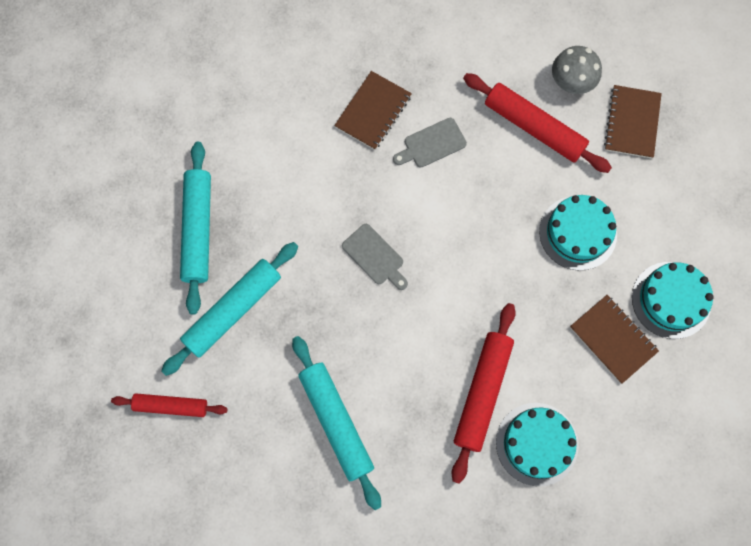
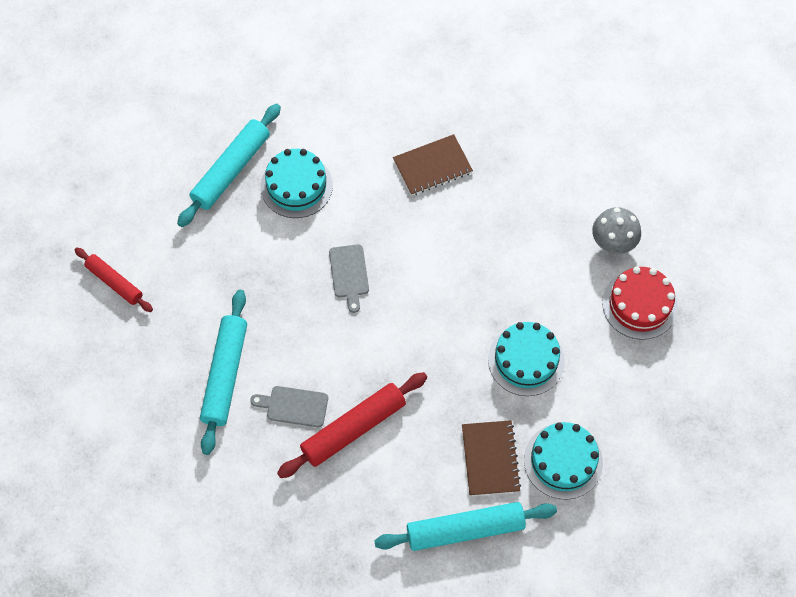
camera: 35 degrees right, 10 degrees down
(233, 310) = (212, 244): turquoise rolling pin -> turquoise rolling pin (465, 529)
(432, 144) = (460, 219): grey cutting board -> grey cutting board (294, 406)
(534, 127) = (554, 258): red rolling pin -> none
(537, 444) = (366, 495): turquoise cake -> turquoise cake (296, 186)
(632, 123) = (639, 304): brown notebook -> red cake

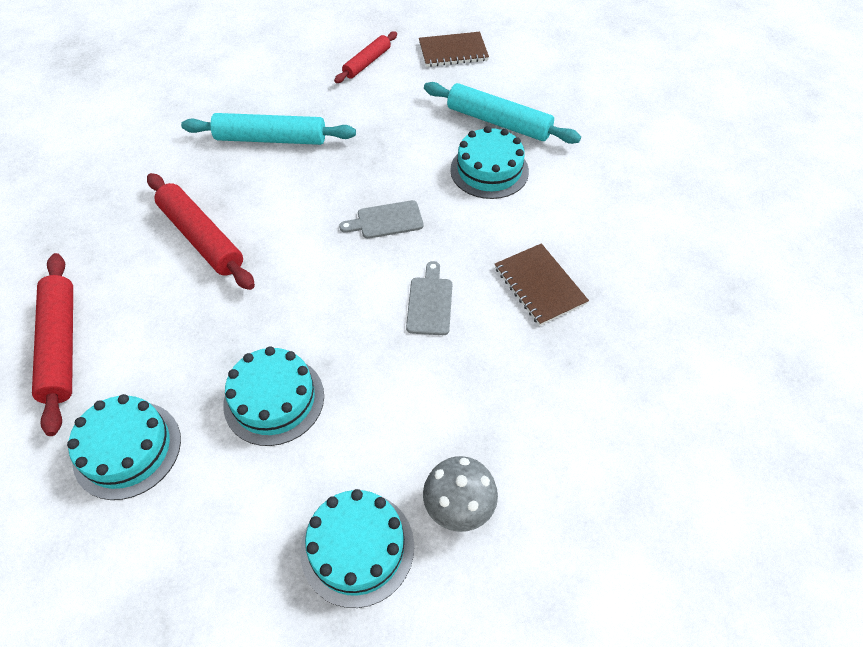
camera: 85 degrees right, 10 degrees down
(294, 406) = (232, 190): grey cutting board -> grey cutting board (430, 303)
(465, 529) = (62, 346): turquoise rolling pin -> red rolling pin
(490, 459) = (145, 367): brown notebook -> brown notebook (453, 51)
(639, 304) = (357, 548): red cake -> turquoise cake

